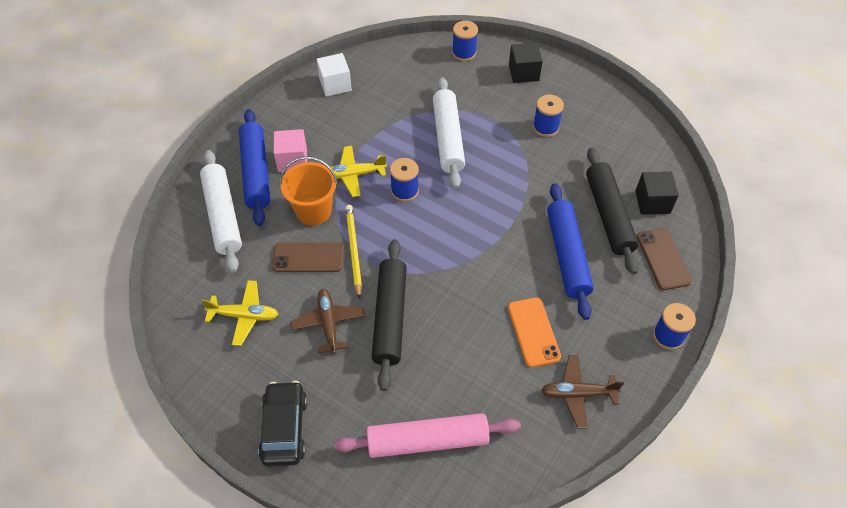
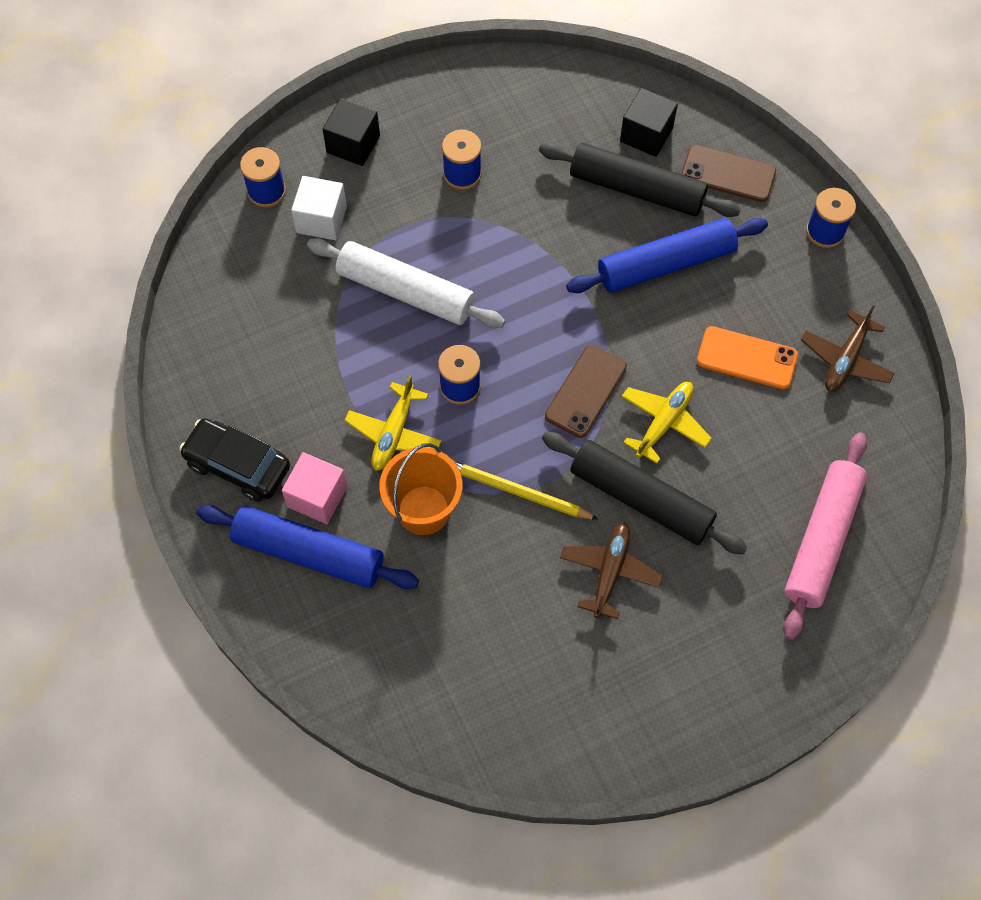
camera: 60 degrees left, 10 degrees up
(223, 216) = (359, 628): white rolling pin -> none
(244, 316) = (541, 667): yellow plane -> yellow plane (664, 423)
(284, 428) = (726, 687): black car -> black car (238, 465)
(308, 257) = (496, 551): brown phone -> brown phone (586, 391)
(329, 323) = (610, 572): brown plane -> brown plane turned 90 degrees clockwise
(335, 84) = (212, 378): white cube -> white cube (321, 219)
(567, 255) = (665, 264): blue rolling pin -> blue rolling pin turned 45 degrees counterclockwise

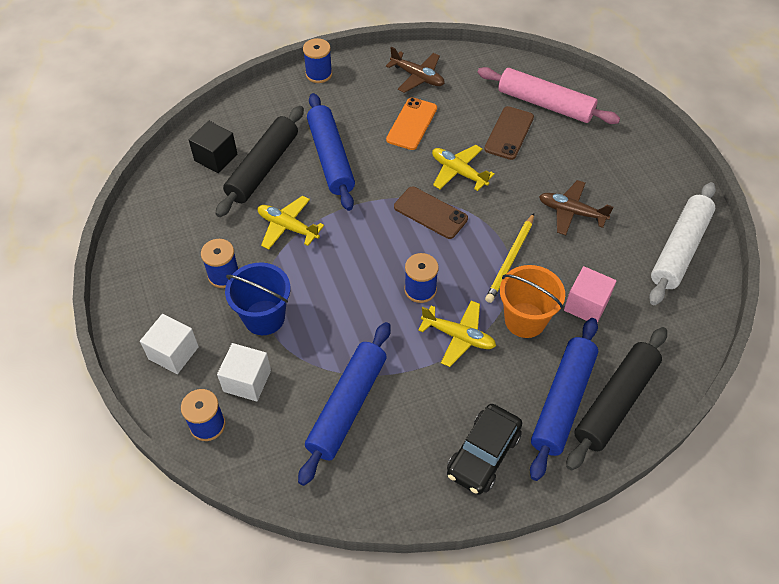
camera: 85 degrees left, 10 degrees down
(293, 321) = (347, 406): none -> blue rolling pin
(317, 497) = (513, 393): pink cube -> pink cube (586, 305)
(353, 144) = (173, 353): black cube -> white cube
(405, 291) = (329, 321): white rolling pin -> white rolling pin (679, 249)
(406, 224) = (264, 317): none -> blue bucket
(542, 230) = (288, 227): none -> yellow plane
(641, 499) = (516, 190): black rolling pin -> black rolling pin (615, 402)
(728, 174) = (261, 116): brown phone -> brown phone (509, 133)

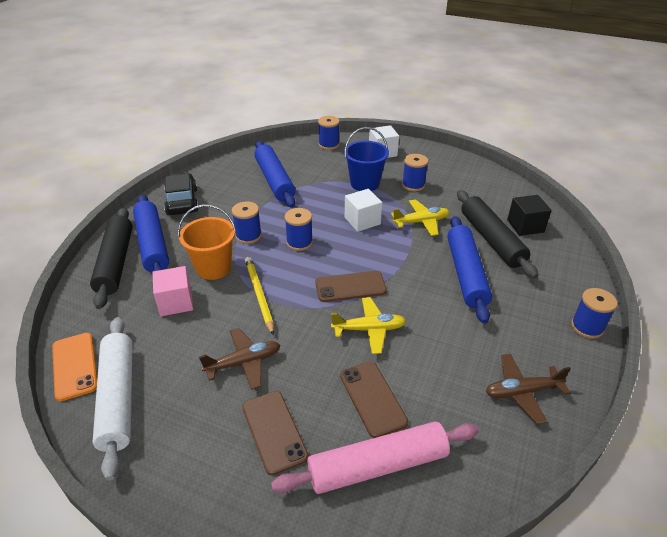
camera: 135 degrees right, 15 degrees down
(247, 381) = (334, 163): white cube -> white cube (362, 221)
(330, 158) = (466, 273): blue rolling pin -> blue rolling pin turned 60 degrees clockwise
(412, 124) = (457, 341): orange phone -> orange phone (75, 366)
(458, 336) = (248, 236): yellow plane -> blue spool
(588, 158) = (274, 431): none -> brown phone

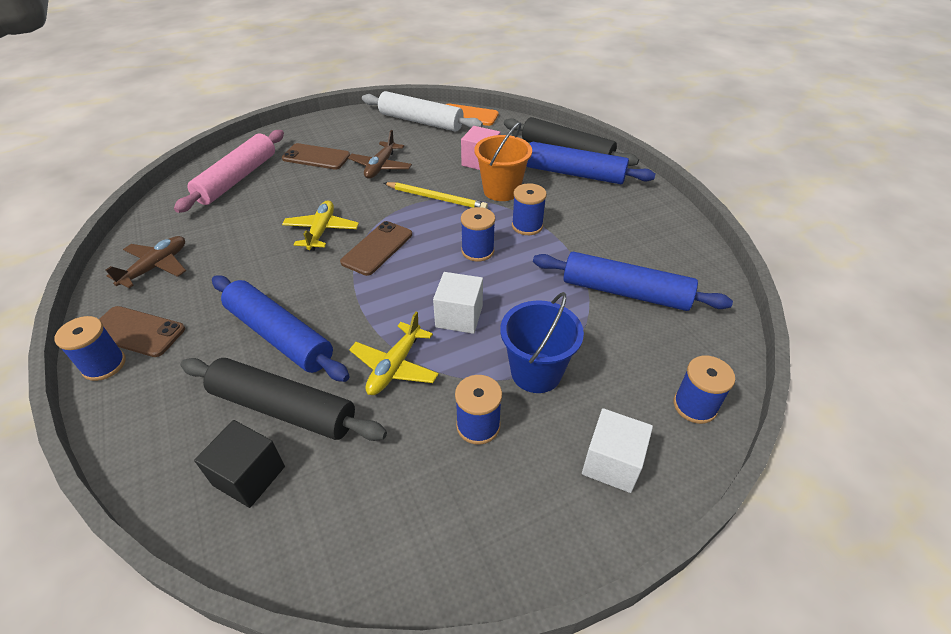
camera: 130 degrees right, 5 degrees up
(182, 202) = (637, 210): black car -> none
(369, 329) = (321, 231): yellow plane -> yellow plane turned 150 degrees clockwise
(372, 398) = (273, 200): brown phone -> brown phone (136, 331)

